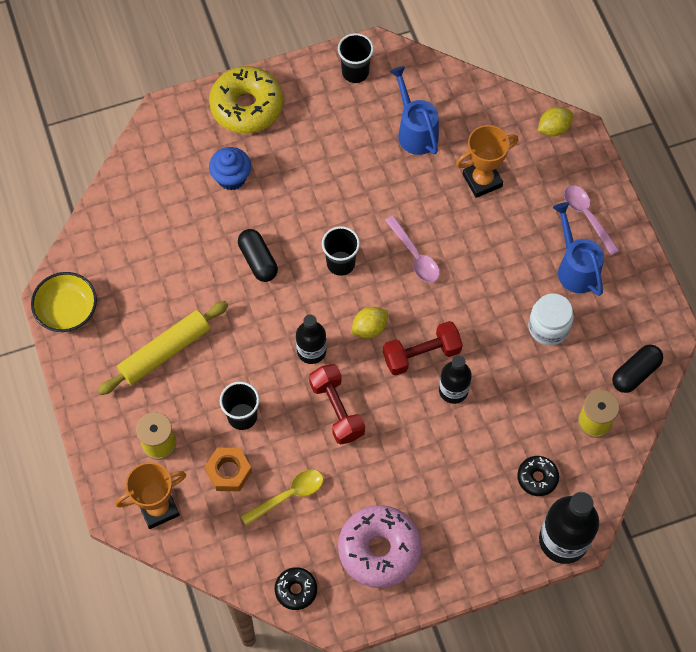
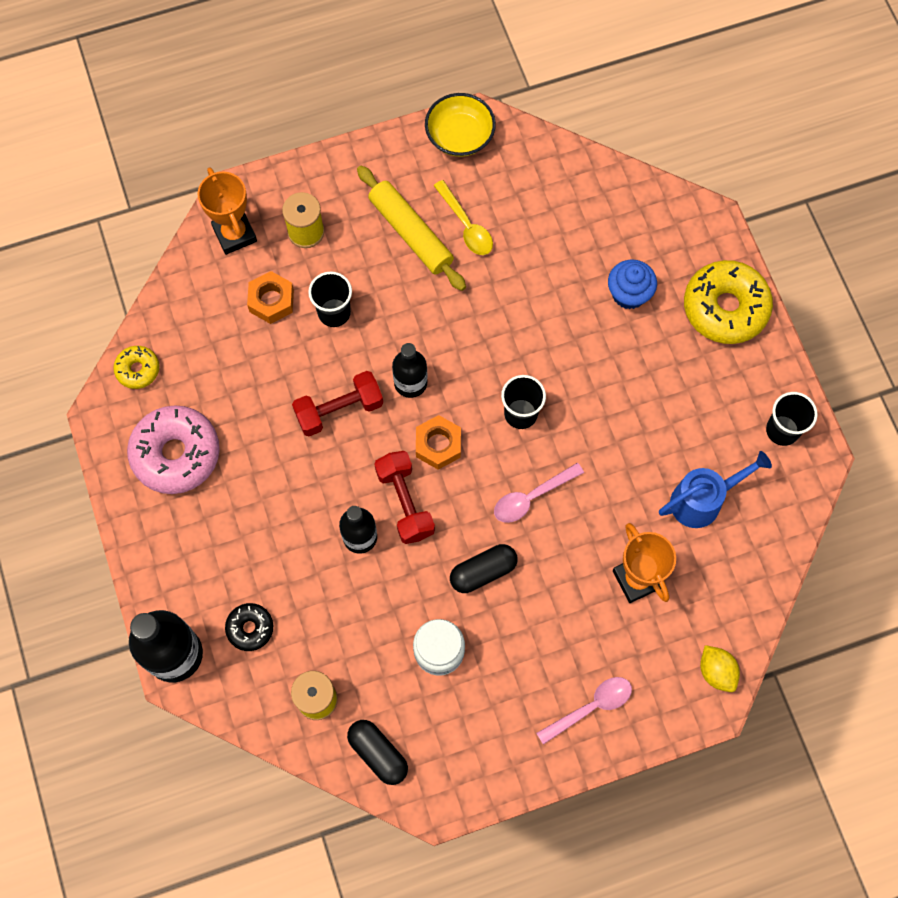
camera: 90 degrees right, 5 degrees up
(258, 260) = (522, 325): black capsule -> black capsule (483, 572)
(288, 495) = (242, 361): yellow spoon -> yellow spoon (466, 225)
(296, 590) = (138, 370): black donut -> yellow donut
(369, 328) = (438, 445): yellow lemon -> orange nut
(575, 267) = (519, 688): blue watering can -> none

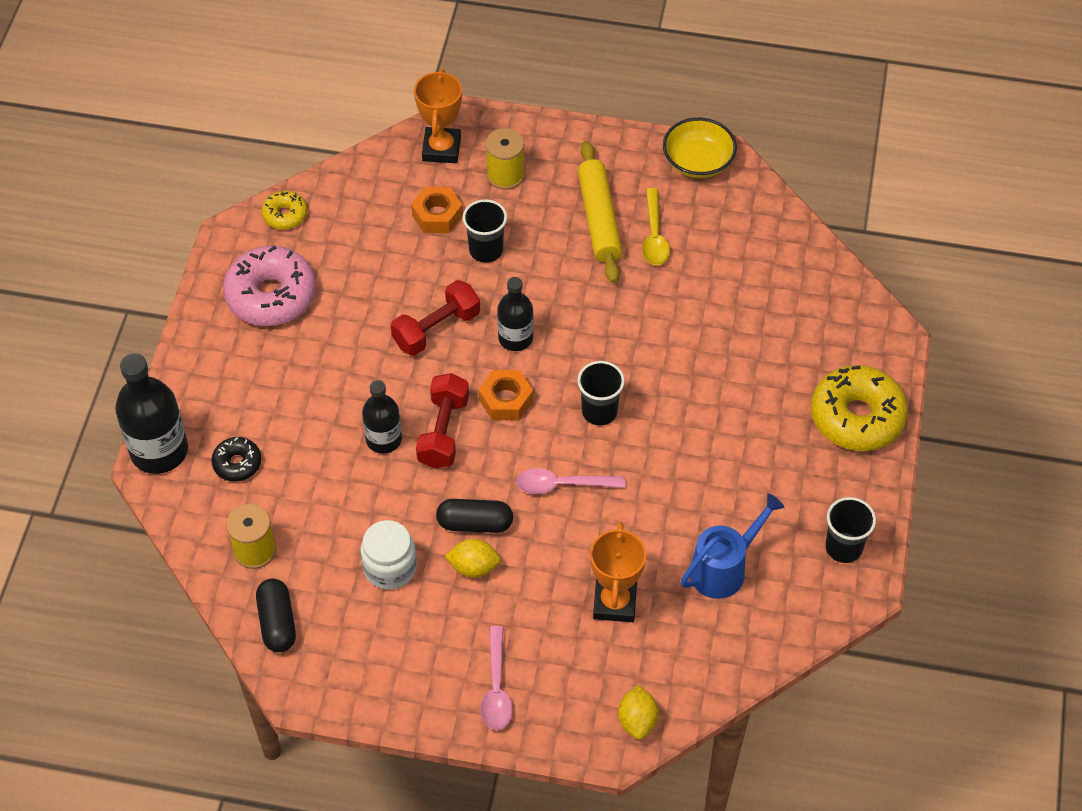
camera: 30 degrees right, 15 degrees down
(339, 410) = (436, 329): red dumbbell -> red dumbbell turned 45 degrees counterclockwise
(506, 611) = (474, 567): none -> yellow lemon
(590, 707) = (496, 687): pink spoon -> pink spoon turned 90 degrees clockwise
(629, 294) = (770, 361): blue cupcake -> none
(703, 500) = (724, 568): blue watering can -> blue watering can turned 45 degrees counterclockwise

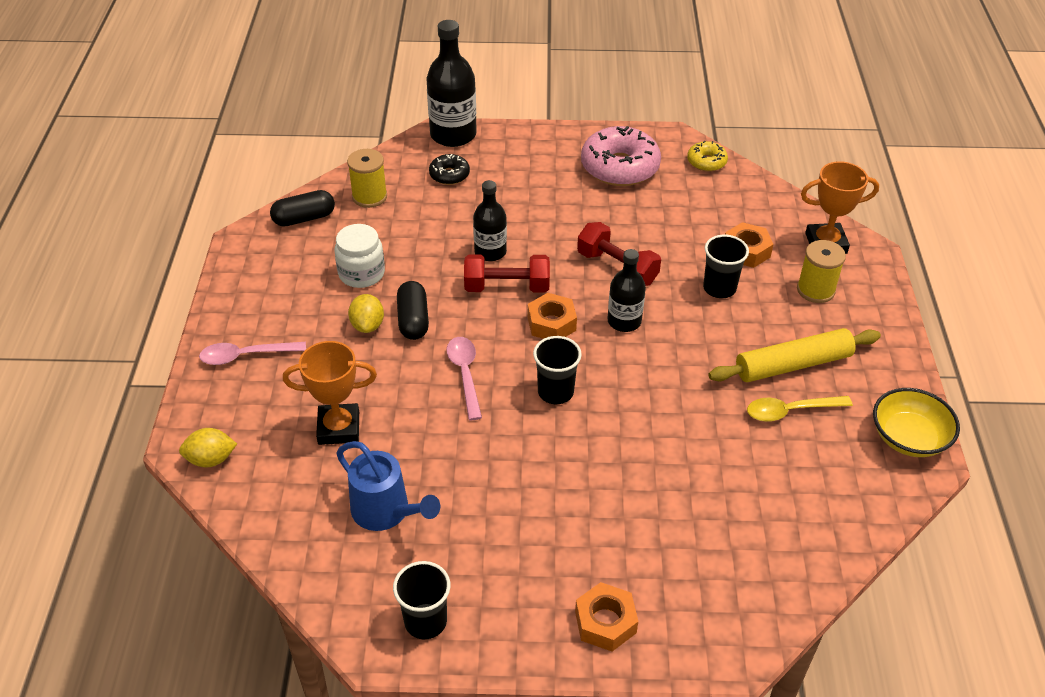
camera: 80 degrees right, 10 degrees down
(857, 417) = (605, 622): yellow donut -> orange nut

